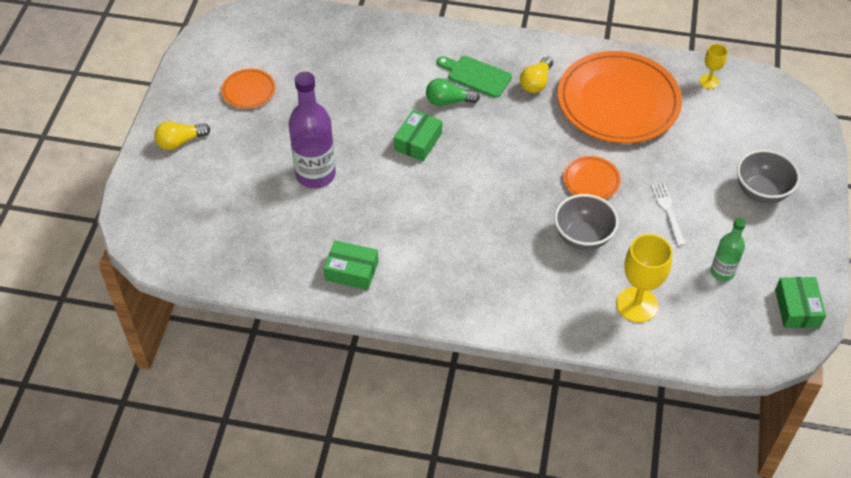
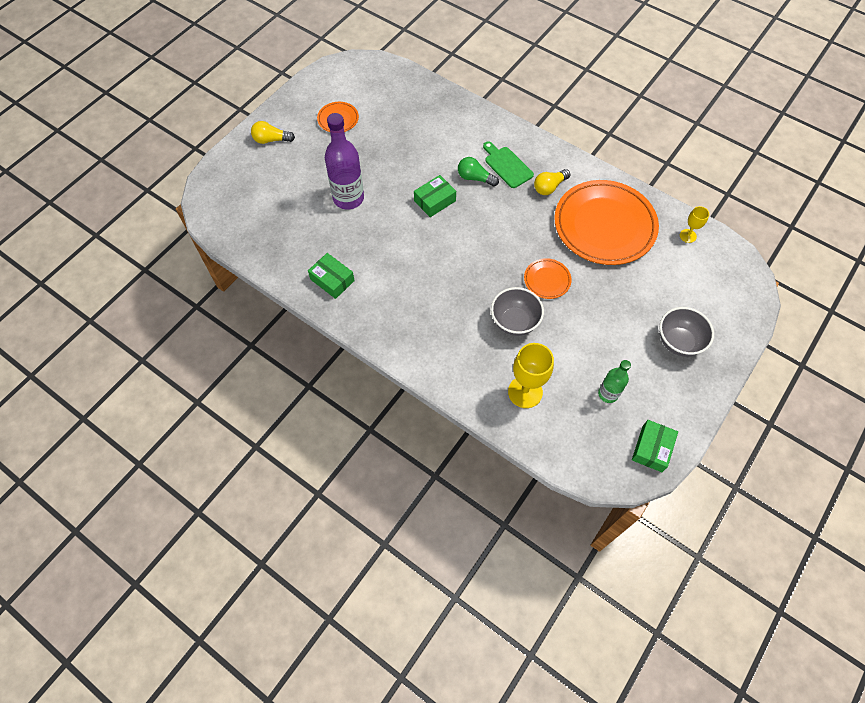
camera: 25 degrees right, 10 degrees up
(667, 211) = (592, 328): white fork -> none

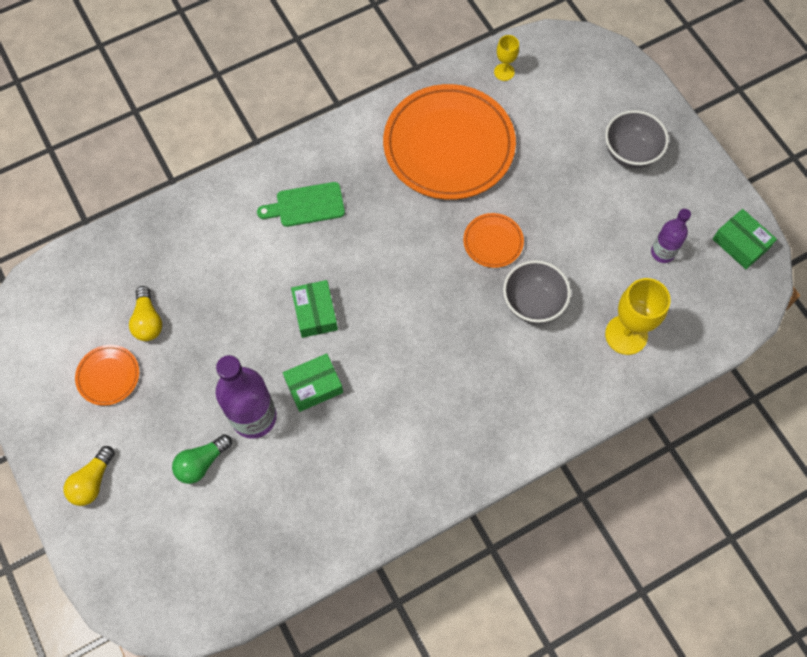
camera: 65 degrees left, 5 degrees up
(332, 280) = (374, 489): green box -> green box (314, 386)
(475, 178) = (305, 250): green light bulb -> green light bulb (202, 463)
(549, 187) = (364, 175): yellow light bulb -> yellow light bulb (148, 321)
(608, 394) = (662, 252): green bottle -> purple bottle

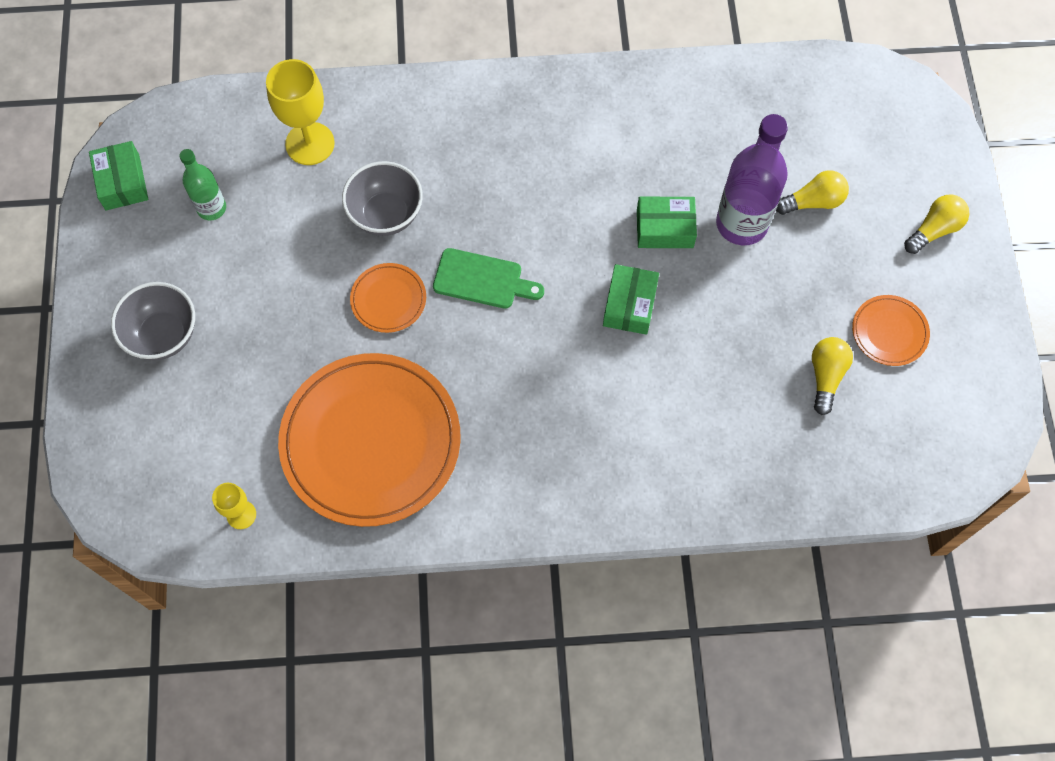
camera: 155 degrees left, 0 degrees up
(202, 463) = (813, 202): green light bulb -> yellow light bulb
(306, 205) = (584, 439): green cutting board -> green cutting board (482, 280)
(662, 252) = (211, 208): purple bottle -> green bottle

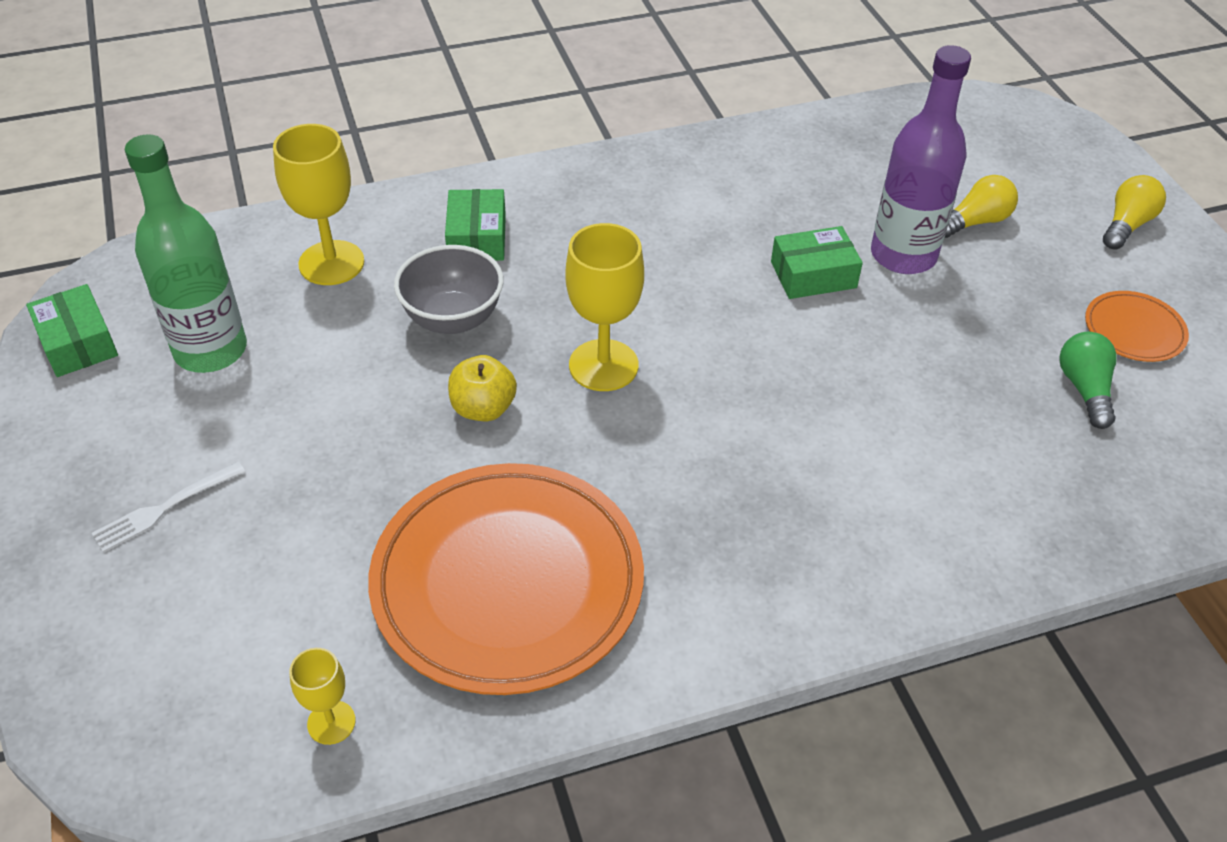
camera: 15 degrees left, 20 degrees down
(163, 335) = (165, 508): grey bowl -> white fork
(211, 208) = (211, 350): green bottle -> green bottle, size x1.76
(388, 299) = (483, 408): orange plate -> yellow apple
(482, 280) = (603, 365): green cutting board -> yellow goblet
(629, 305) = (804, 358): green box -> green box (477, 237)
(826, 376) = (1084, 389): yellow light bulb -> green light bulb

